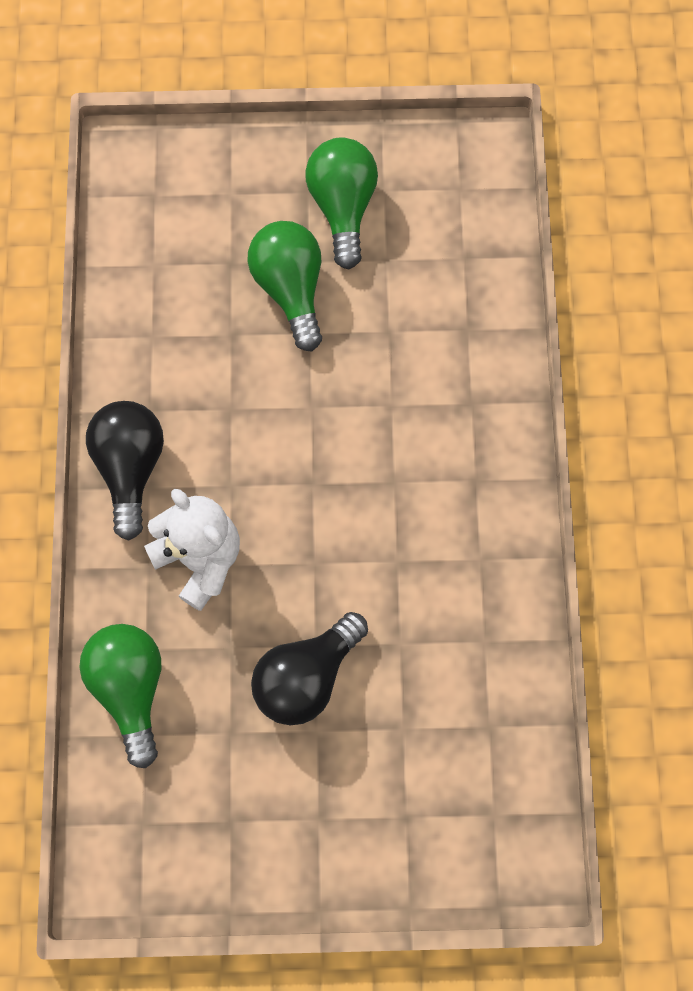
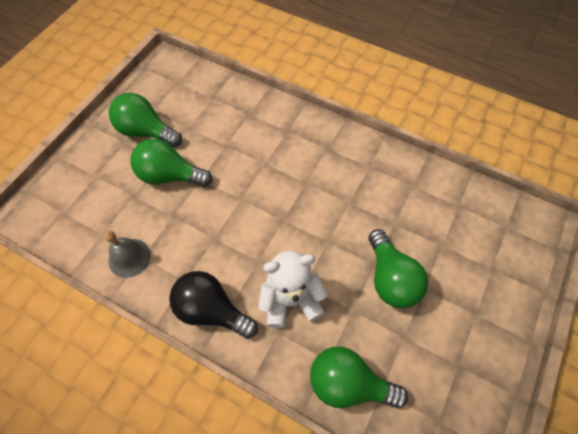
camera: 60 degrees left, 10 degrees down
(141, 321) = (129, 257): none -> grey bell
(306, 677) = (390, 278): black light bulb -> green light bulb

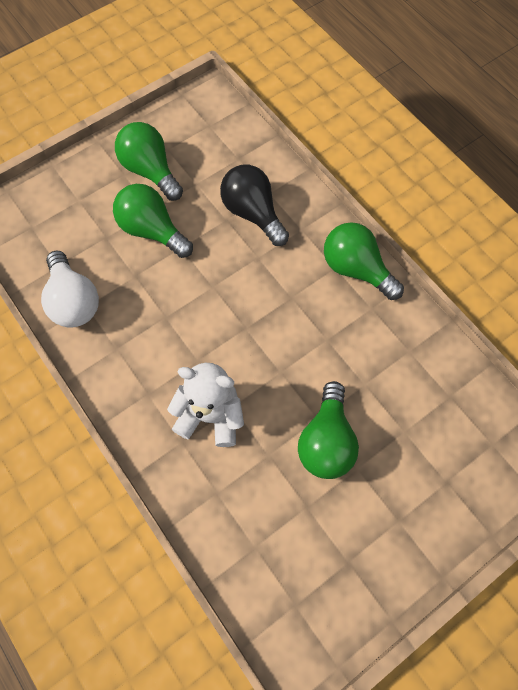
camera: 25 degrees right, 5 degrees up
(129, 257) = (74, 301): grey bell -> white light bulb
(211, 310) = (128, 390): black light bulb -> black light bulb (253, 213)
(348, 383) = (225, 524): green light bulb -> green light bulb (356, 269)

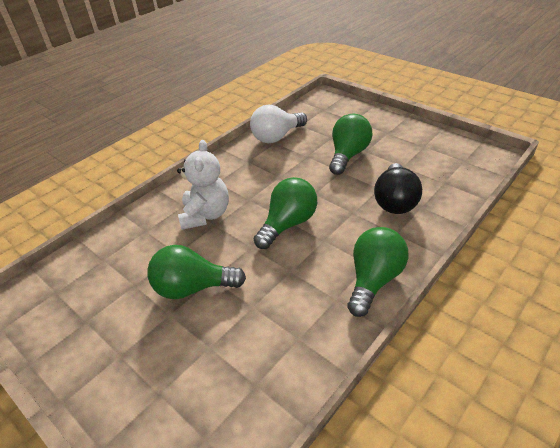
camera: 80 degrees right, 25 degrees down
(150, 171) = (399, 143): green light bulb -> green light bulb (288, 224)
(253, 213) = (394, 201): black light bulb -> black light bulb turned 150 degrees clockwise

